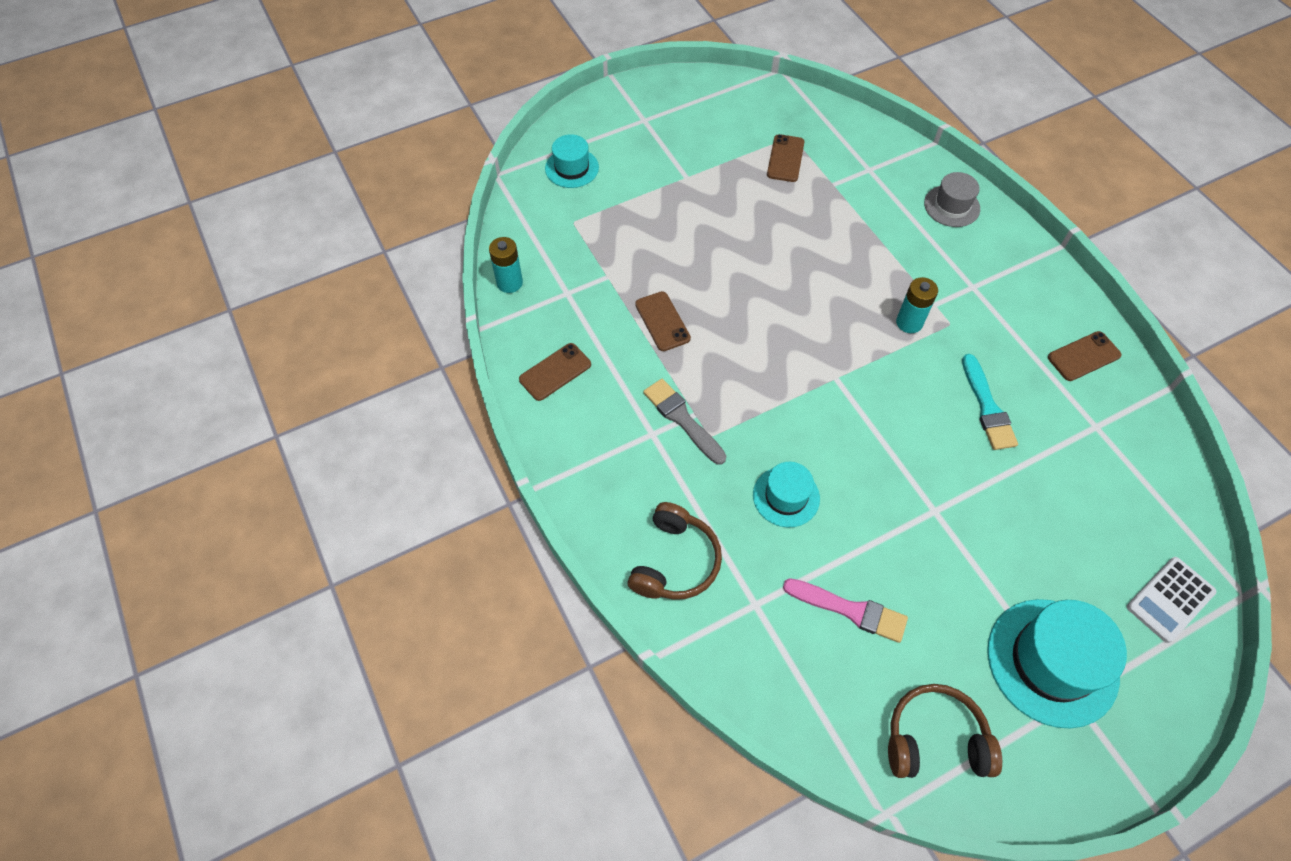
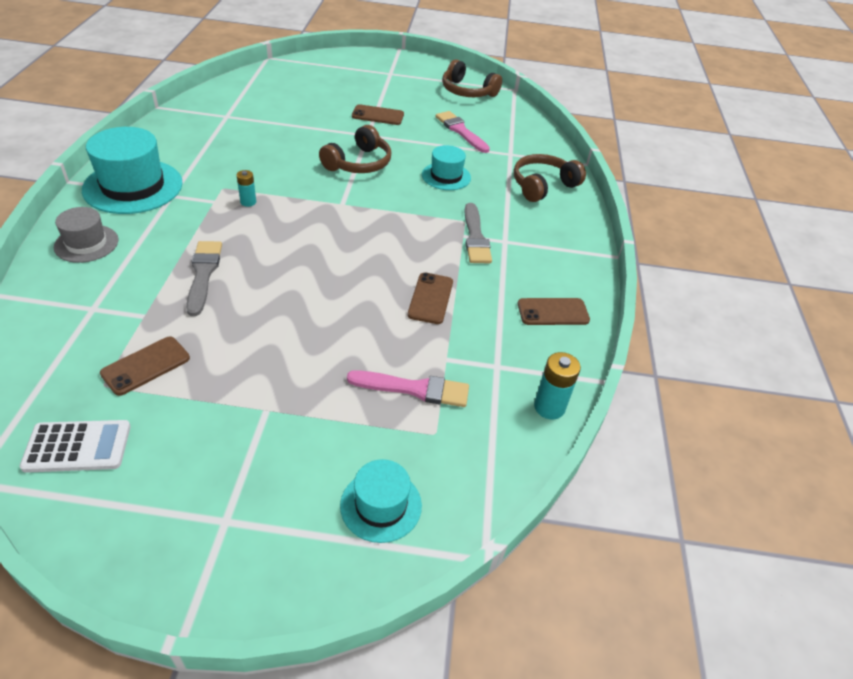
camera: 150 degrees left, 15 degrees down
(610, 241) = (414, 389): none -> pink brush
(843, 235) = (203, 274): none -> grey brush
(886, 450) = (359, 163): none -> brown headphones
(909, 322) = (248, 202): turquoise battery -> turquoise battery, size x0.65
(987, 407) = (271, 149): turquoise brush -> none
(1052, 662) = (384, 82): turquoise hat -> turquoise hat (133, 186)
(1083, 356) = (175, 137): brown phone -> brown phone (378, 115)
(1170, 599) = (302, 70): white calculator -> white calculator (77, 447)

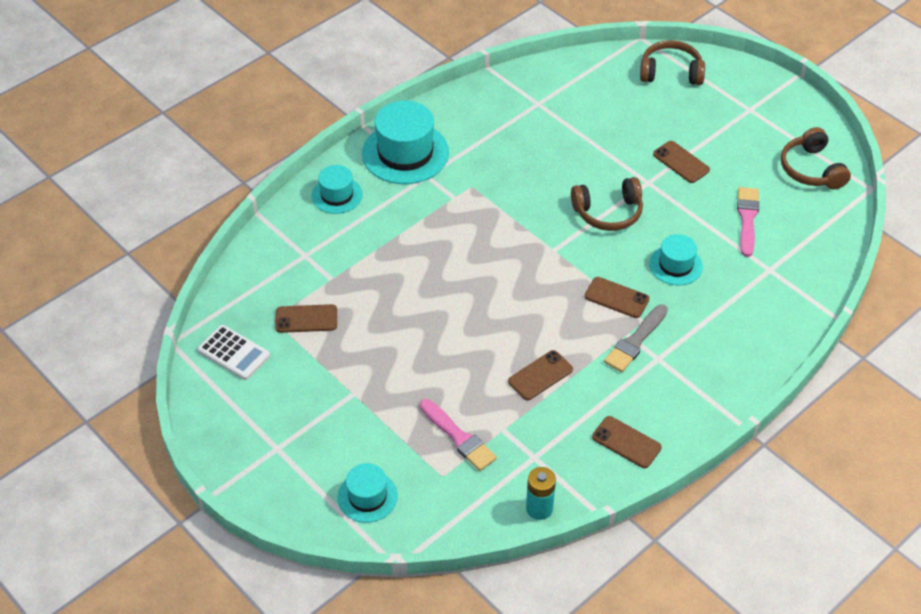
camera: 45 degrees right, 5 degrees up
(86, 243) = (337, 195): grey hat -> turquoise hat
(203, 274) = (394, 264): grey brush -> none
(248, 202) = (479, 211): turquoise battery -> none
(428, 215) = (616, 298): none -> brown phone
(542, 185) = (761, 321): brown headphones -> brown headphones (670, 72)

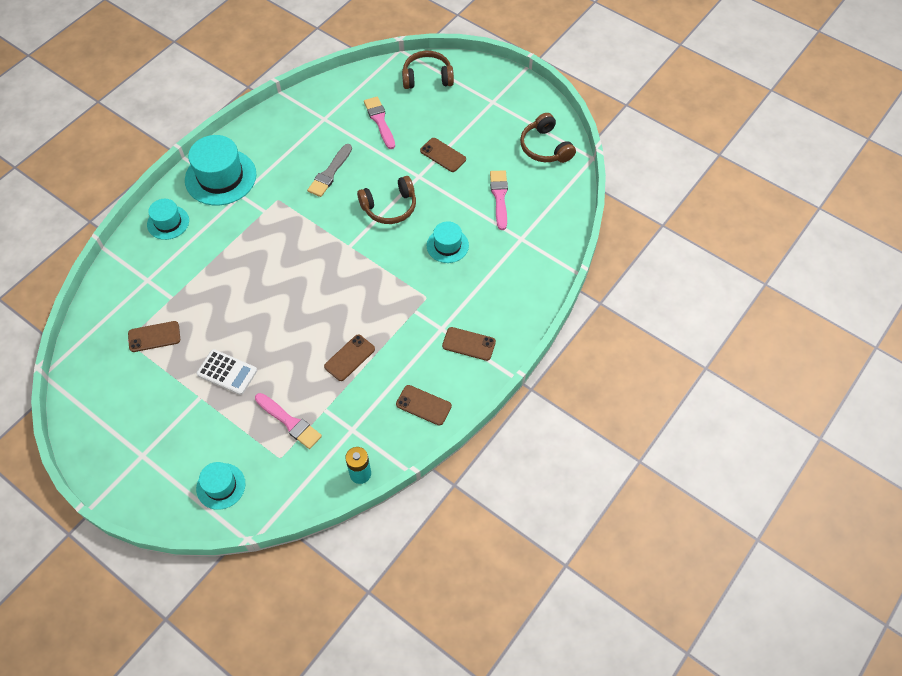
camera: 10 degrees left, 10 degrees up
(233, 353) = (97, 376): white calculator -> white calculator (227, 372)
(606, 114) = (380, 121): none -> pink brush
(616, 298) = (403, 281): brown phone -> brown phone (469, 344)
(635, 341) = (422, 316): grey brush -> grey brush (330, 173)

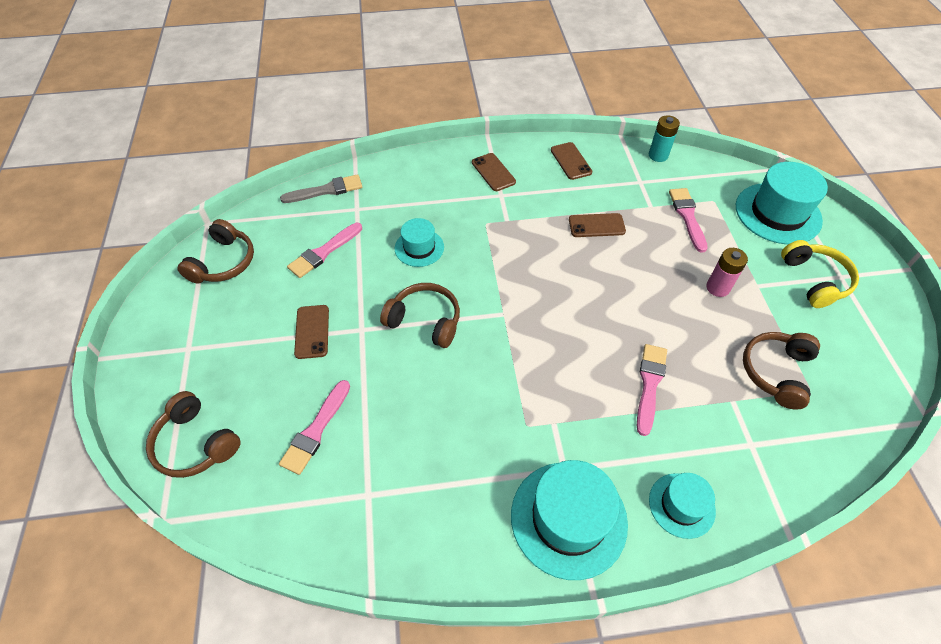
camera: 135 degrees left, 5 degrees down
(154, 337) = (776, 372): brown phone -> brown headphones
(160, 436) = (815, 280): none -> yellow headphones
(221, 486) = (778, 213): turquoise hat -> turquoise hat, size x1.75
(227, 270) = (649, 384): none -> pink brush
(227, 372) = (717, 288): white calculator -> pink battery
(330, 173) = (440, 410): grey brush -> grey brush (326, 190)

